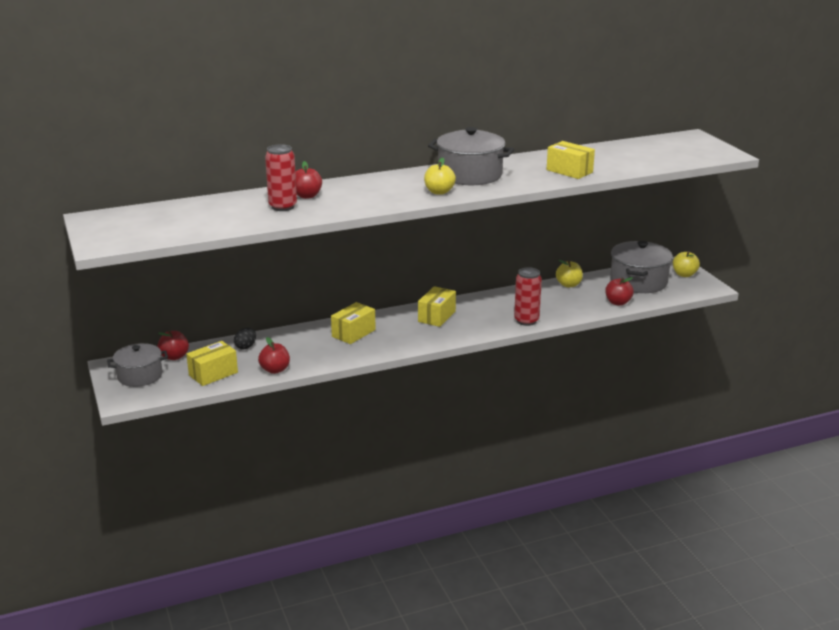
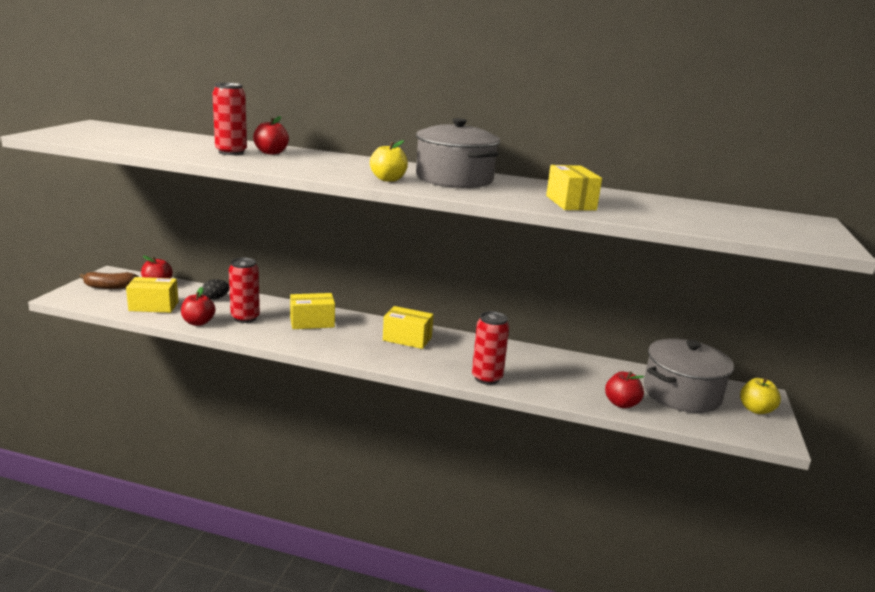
camera: 35 degrees right, 5 degrees down
(140, 376) = (110, 287): grey pot -> brown banana
(301, 351) = (245, 318): none -> red can
(436, 316) = (407, 339): yellow box -> yellow box turned 45 degrees clockwise
(568, 285) = (591, 365): yellow apple -> none

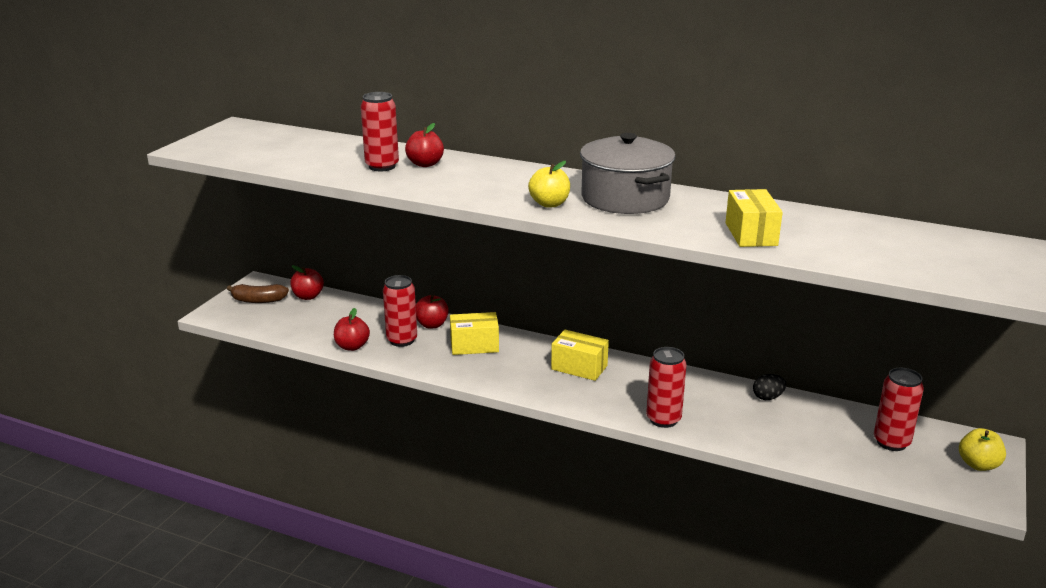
camera: 10 degrees right, 5 degrees up
(153, 306) = (305, 325): yellow box -> none
(215, 298) = (370, 314): black egg -> black egg (768, 397)
(621, 404) = (815, 454): red apple -> red apple (432, 325)
(681, 394) = (891, 442): grey pot -> red can

